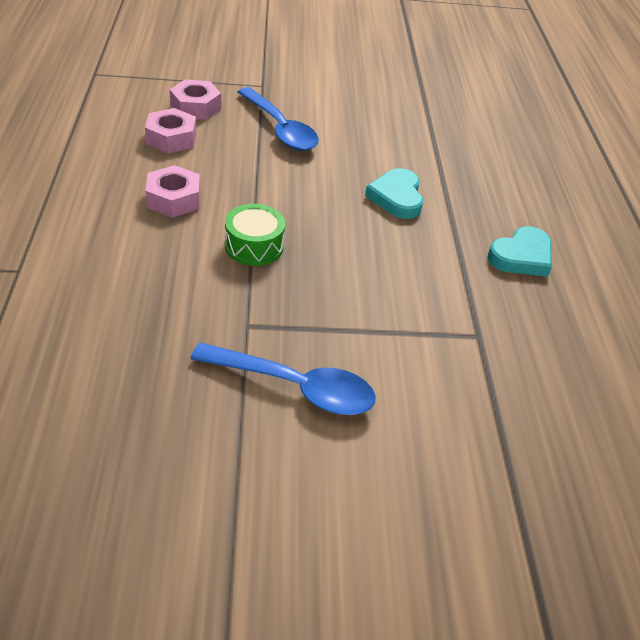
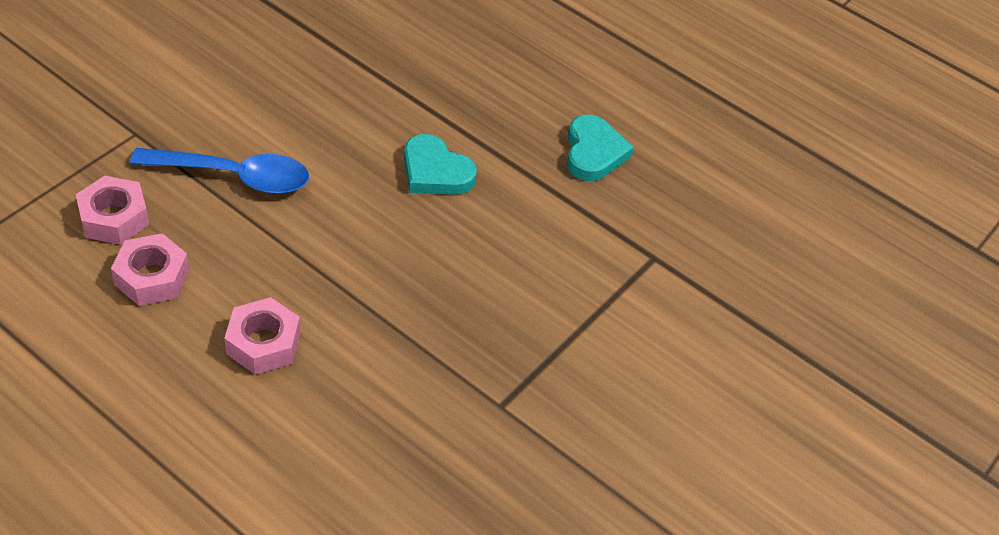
camera: 50 degrees left, 5 degrees up
(254, 246) = (399, 327): green drum -> none
(295, 387) = (601, 422): blue spoon -> none

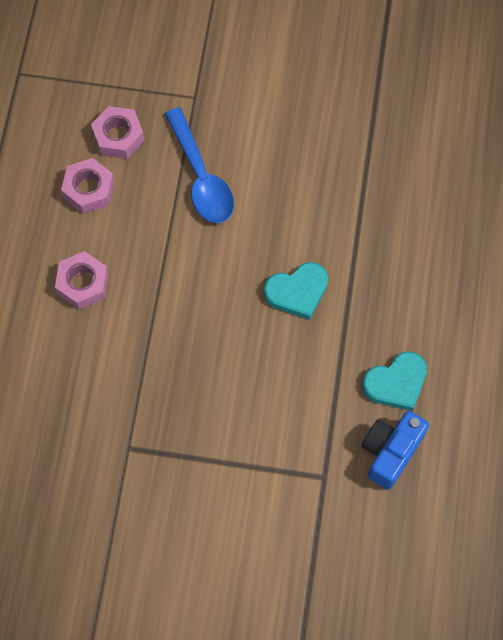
camera: 65 degrees right, 20 degrees up
(435, 171) = (297, 292): turquoise heart -> turquoise heart turned 120 degrees counterclockwise
(663, 194) = (390, 452): none -> blue camera

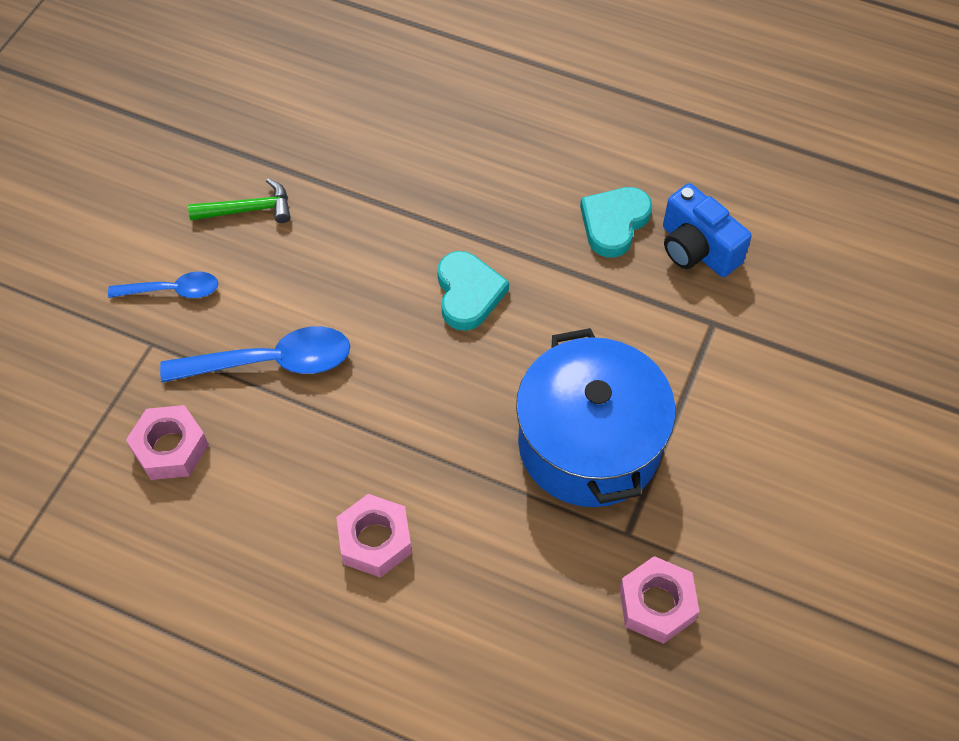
camera: 75 degrees left, 10 degrees down
(89, 189) = (236, 503): pink nut -> pink nut (656, 604)
(192, 406) = (589, 444): none -> blue pot
(241, 95) = (172, 290): none -> blue spoon
(325, 120) = (248, 209): none -> green hammer
(396, 383) = (614, 223): turquoise heart -> turquoise heart turned 135 degrees counterclockwise

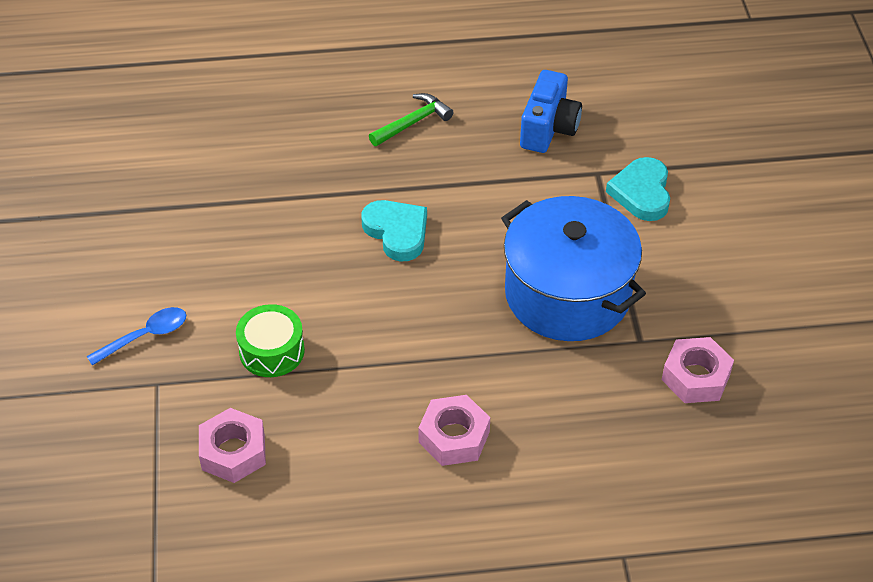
camera: 30 degrees left, 10 degrees down
(248, 209) = (166, 249): green hammer -> green hammer (412, 122)
(271, 362) = (272, 351): blue spoon -> green drum
(614, 223) = (473, 136): turquoise heart -> turquoise heart (641, 193)
(697, 249) = (548, 128): blue camera -> blue camera turned 90 degrees counterclockwise

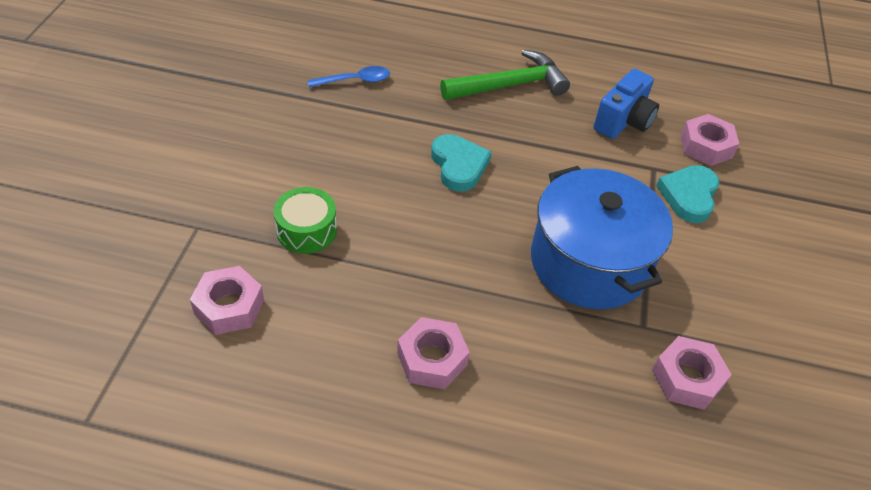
camera: 15 degrees right, 0 degrees up
(145, 336) = (209, 185): blue spoon -> blue spoon (355, 80)
(412, 122) = (509, 85): green hammer -> green hammer, size x1.64
(642, 132) = (706, 146): none -> pink nut

